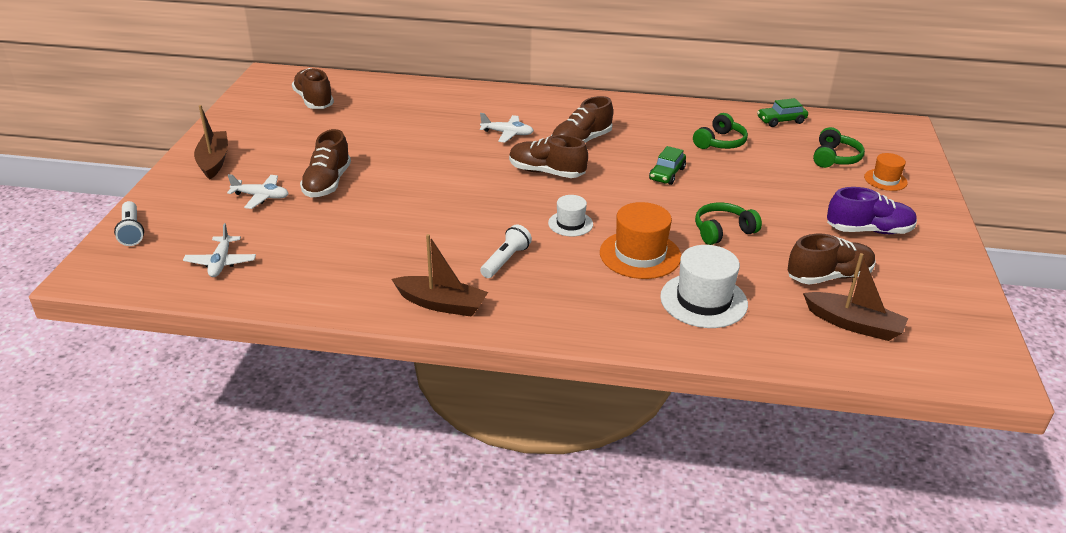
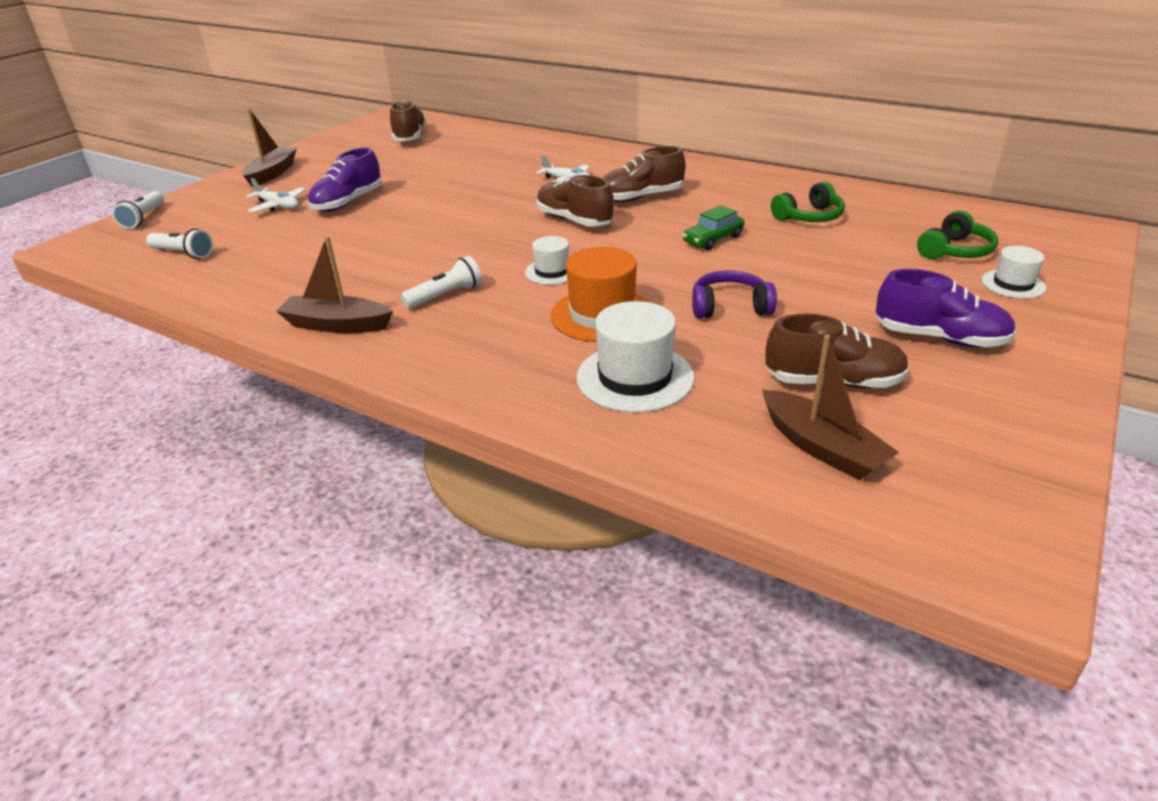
camera: 25 degrees right, 0 degrees up
(221, 262) = (183, 253): white plane -> white flashlight
(327, 183) = (348, 203): brown shoe -> purple shoe
(441, 304) = (337, 325): brown boat -> brown boat turned 150 degrees clockwise
(723, 231) = (729, 307): green headphones -> purple headphones
(781, 121) = (911, 204): green car -> none
(885, 180) = (1013, 284): orange hat -> white hat

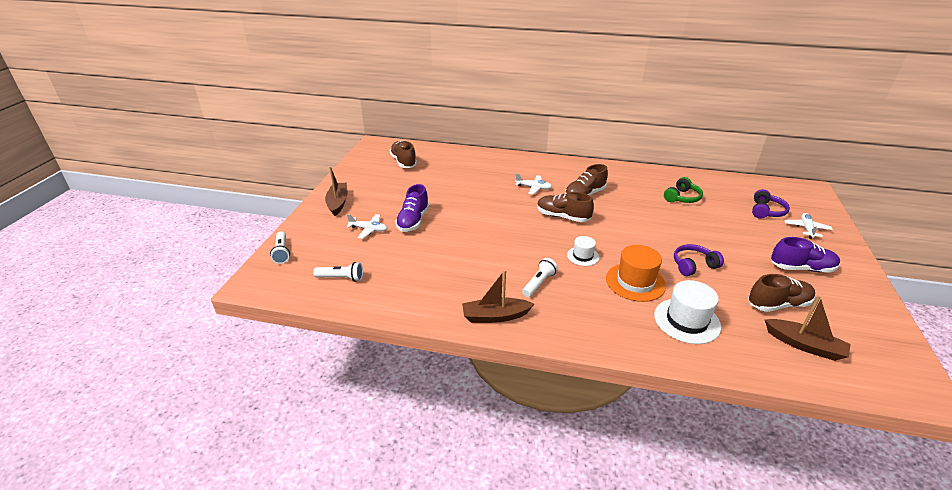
camera: 20 degrees left, 0 degrees up
(713, 239) = (647, 220): green car -> none
(955, 251) = (766, 211): green headphones -> purple headphones
(1013, 284) = (806, 229): white hat -> white plane

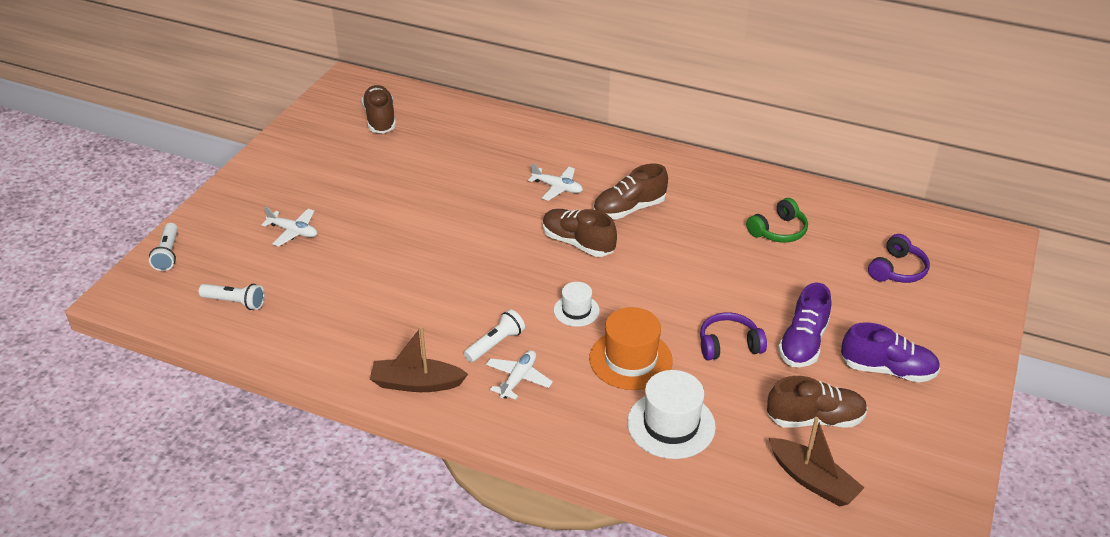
camera: 10 degrees right, 5 degrees up
(338, 203) = (263, 182): brown boat -> none
(413, 221) = (359, 225): purple shoe -> purple shoe (803, 343)
(806, 229) = (940, 307): white plane -> white plane (518, 379)

